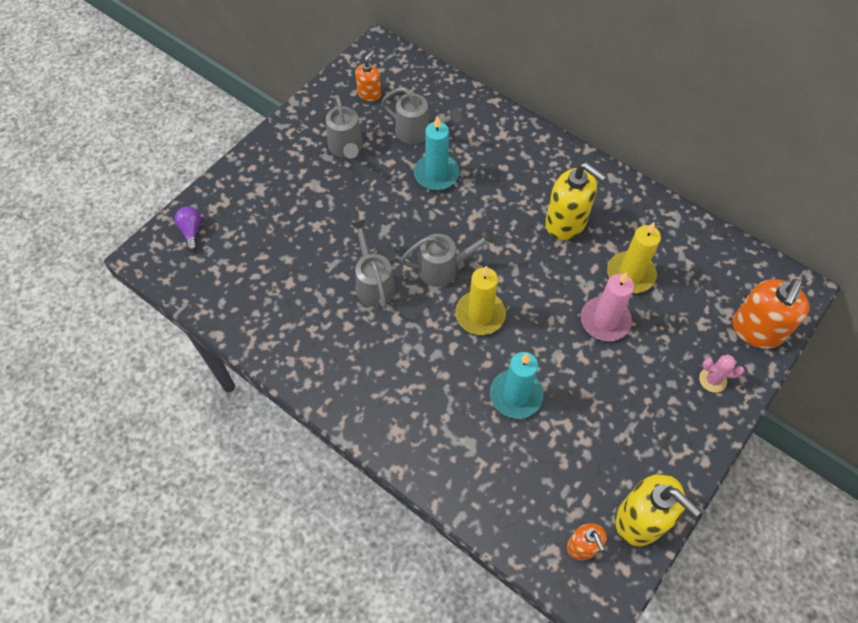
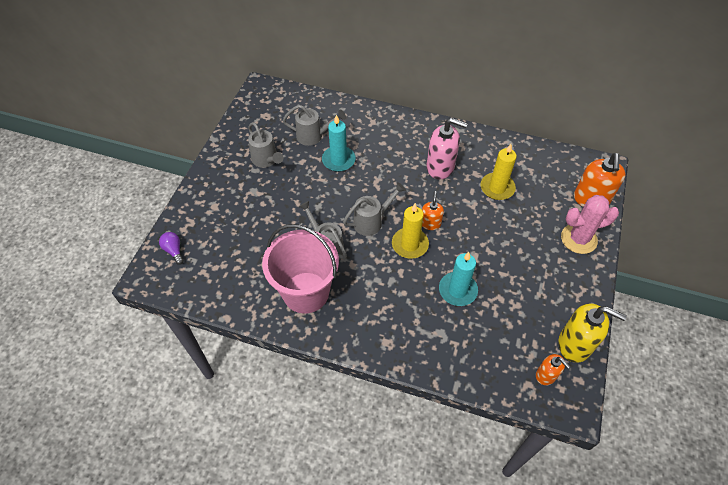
camera: 20 degrees left, 5 degrees down
(324, 334) = (306, 292): none -> pink bucket
(369, 94) = (267, 119): orange soap dispenser -> orange soap dispenser (430, 223)
(566, 223) = (440, 167): yellow soap dispenser -> pink soap dispenser
(605, 320) = (494, 223): pink candle -> none
(712, 380) = (578, 239): pink cactus -> pink cactus, size x1.87

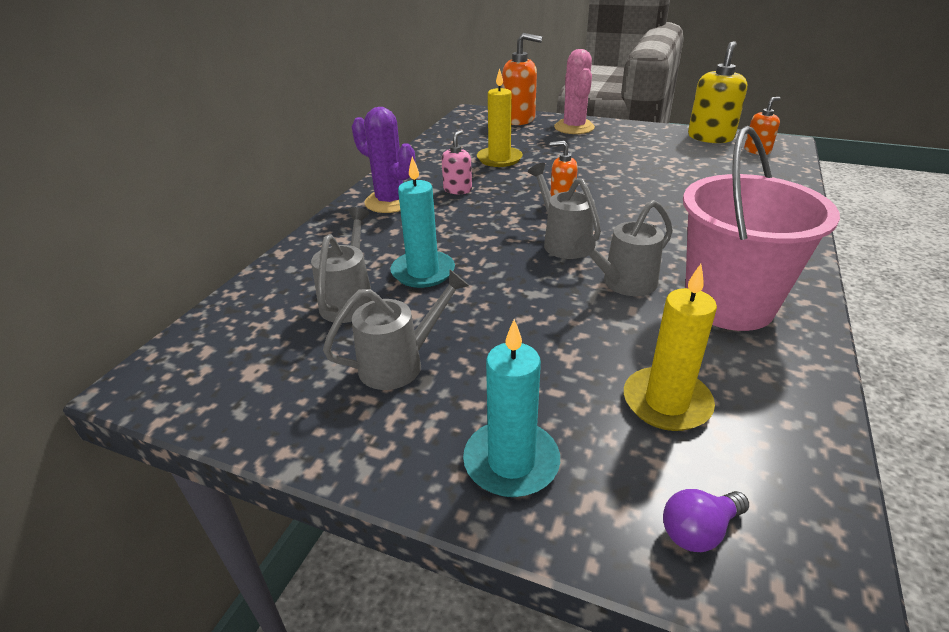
camera: 85 degrees left, 20 degrees down
(410, 244) = (602, 214): yellow candle -> yellow candle (666, 402)
(419, 136) = (390, 202): none -> purple cactus
(440, 167) = (457, 190): pink soap dispenser -> pink soap dispenser, size x0.56
(457, 290) = (668, 187): turquoise candle -> turquoise candle (511, 462)

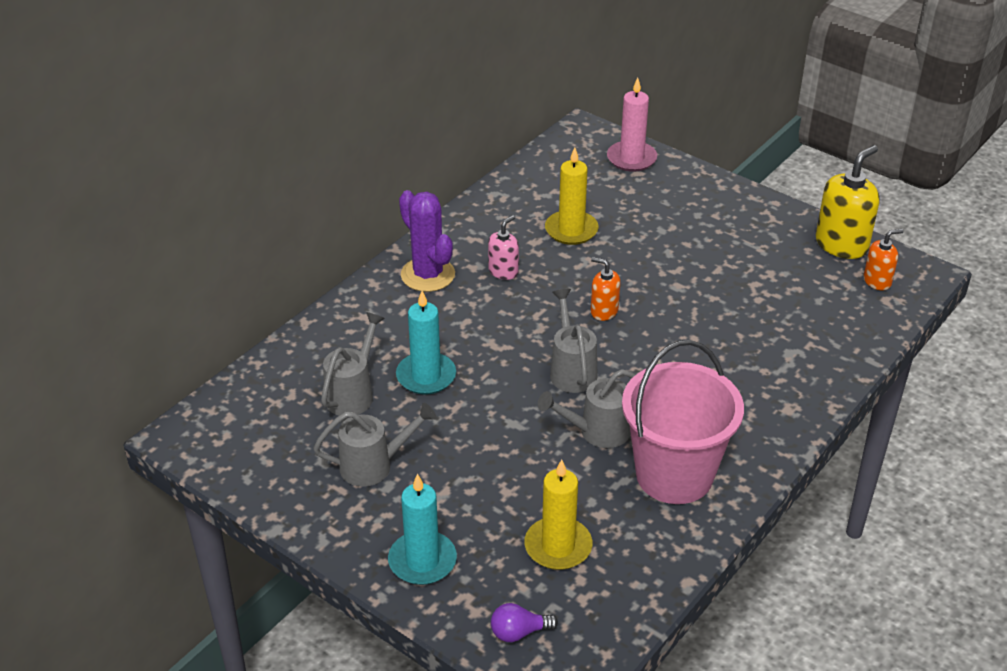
camera: 15 degrees right, 5 degrees up
(519, 119) = (631, 158): orange soap dispenser -> pink candle
(574, 127) = (689, 190): pink cactus -> none

